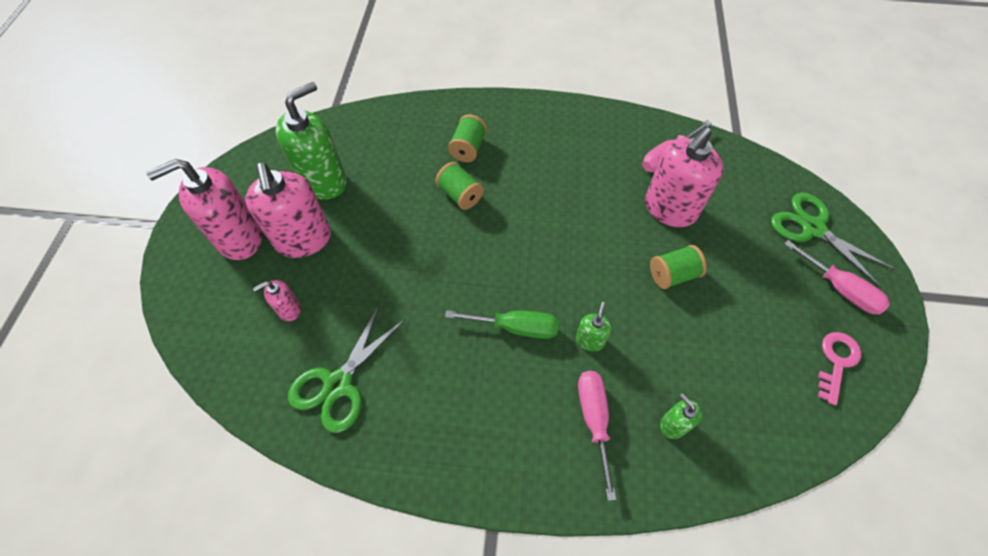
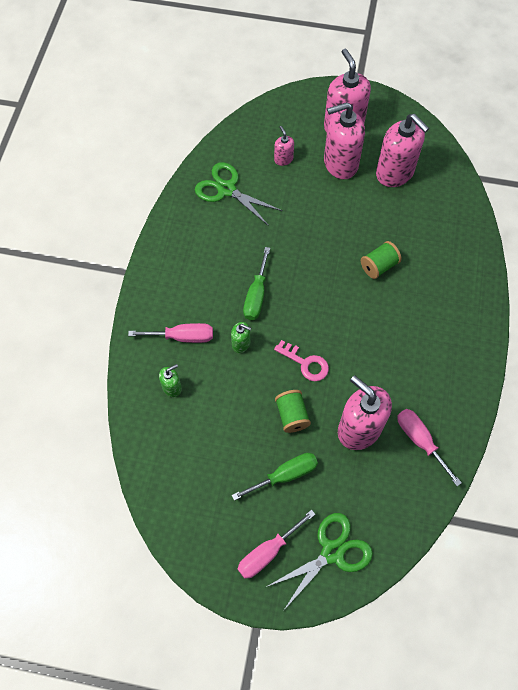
camera: 95 degrees right, 5 degrees up
(324, 181) = (395, 173): green soap dispenser -> pink soap dispenser
(468, 148) = (430, 275): green spool -> none
(747, 277) = (285, 475): none -> green screwdriver
(836, 362) = (203, 522): pink key -> pink key (305, 363)

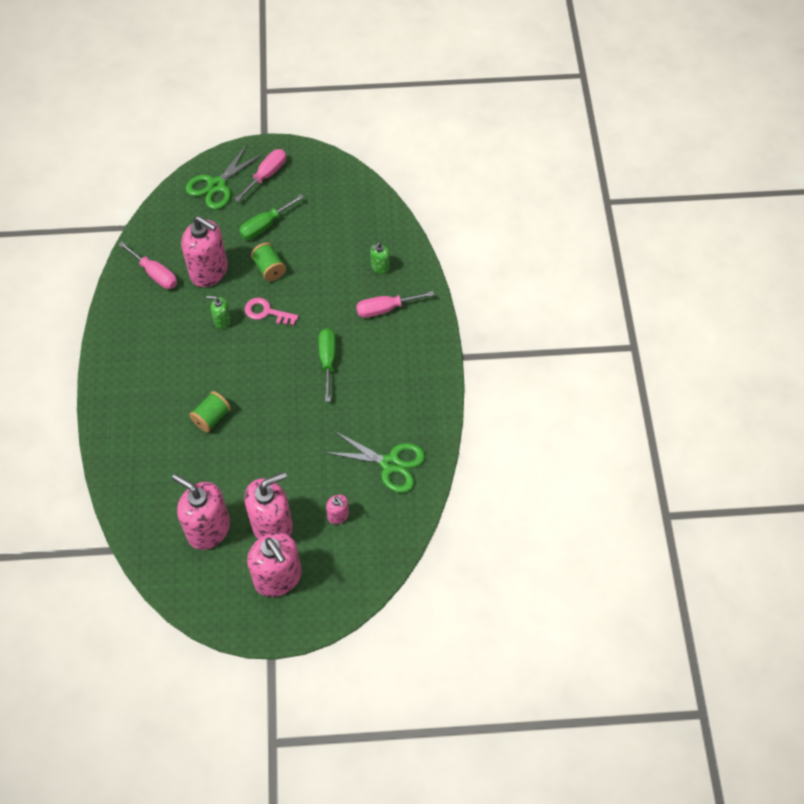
camera: 165 degrees right, 5 degrees down
(241, 343) = (330, 315): green soap dispenser -> green soap dispenser (222, 321)

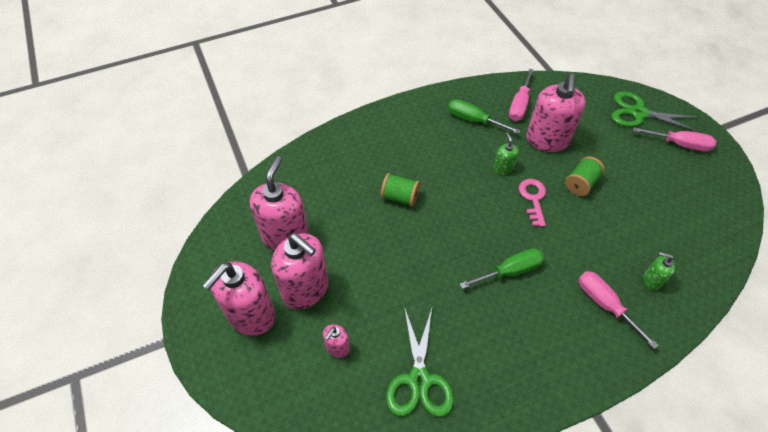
camera: 70 degrees right, 5 degrees down
(265, 225) = (625, 163): green screwdriver -> green screwdriver (473, 120)

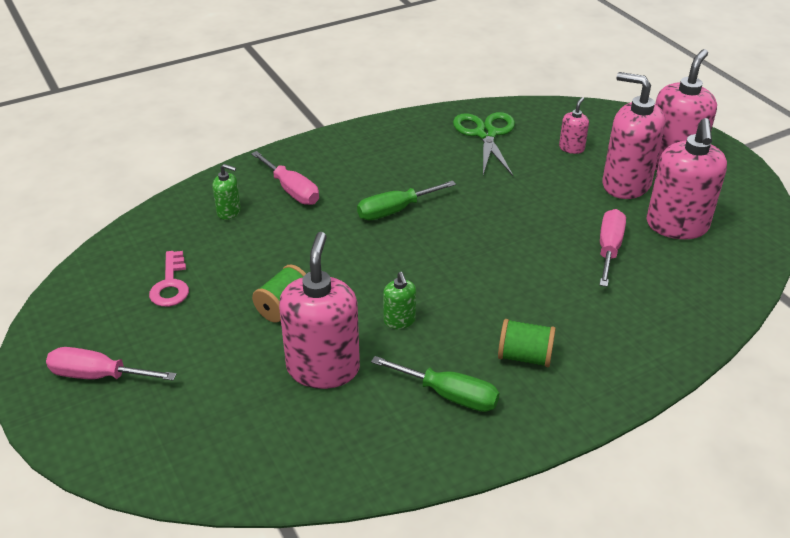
camera: 175 degrees right, 15 degrees down
(400, 197) = (546, 275): green spool -> green spool (524, 356)
(519, 105) = (364, 431): pink screwdriver -> pink screwdriver (609, 249)
(533, 199) = (358, 284): pink key -> pink key (171, 284)
(638, 113) = (141, 430): green scissors -> none

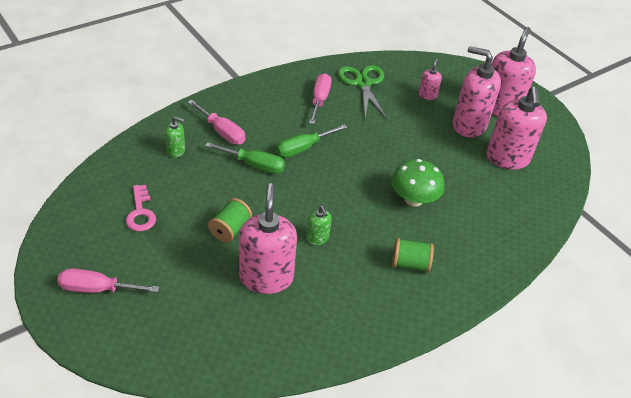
camera: 10 degrees left, 5 degrees up
(449, 395) = (360, 296): green screwdriver -> green screwdriver (254, 165)
(539, 275) = (413, 199): none -> green mushroom
(609, 249) = (461, 178): pink screwdriver -> pink screwdriver (319, 100)

